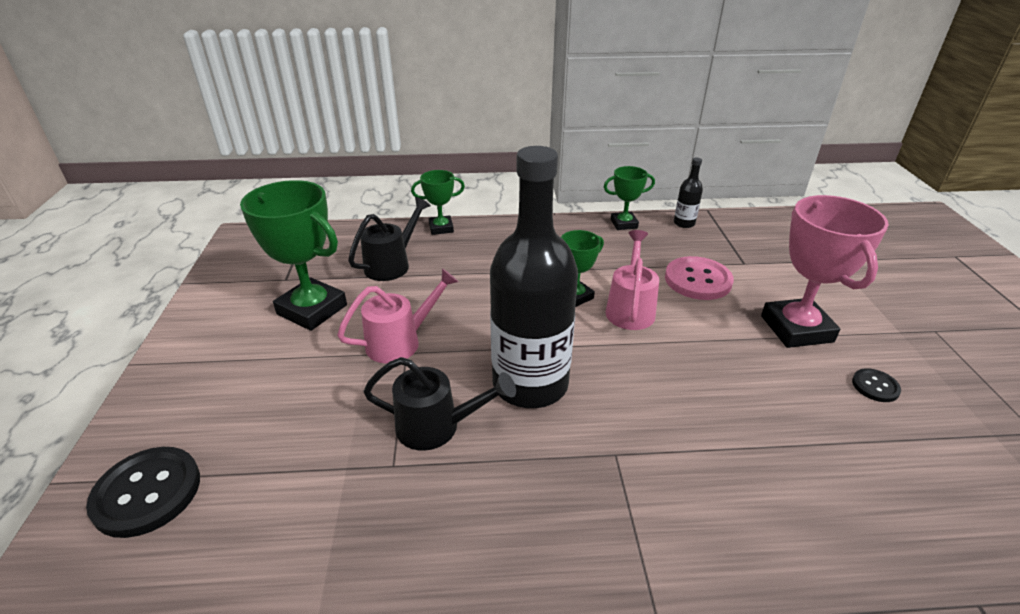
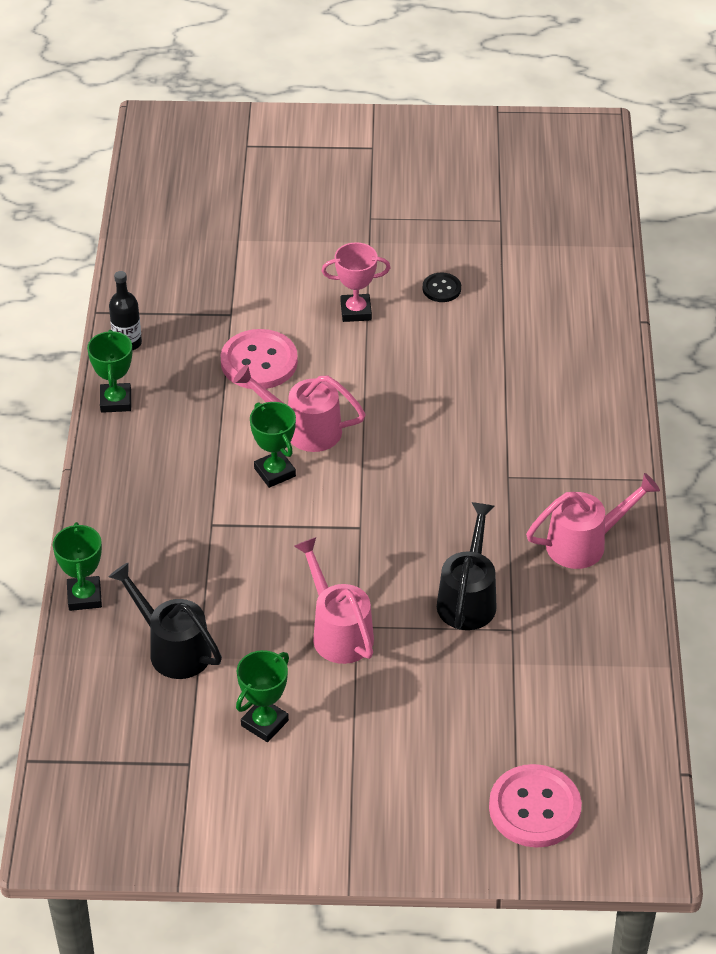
camera: 85 degrees left, 10 degrees up
(147, 493) = (534, 808): black button -> pink button
(312, 310) = (264, 723): green trophy -> green trophy, size x0.55
(524, 535) = (584, 543): none -> pink watering can
(530, 384) = (417, 525): black bottle -> none
(796, 329) = (356, 311): pink trophy -> pink trophy, size x0.55

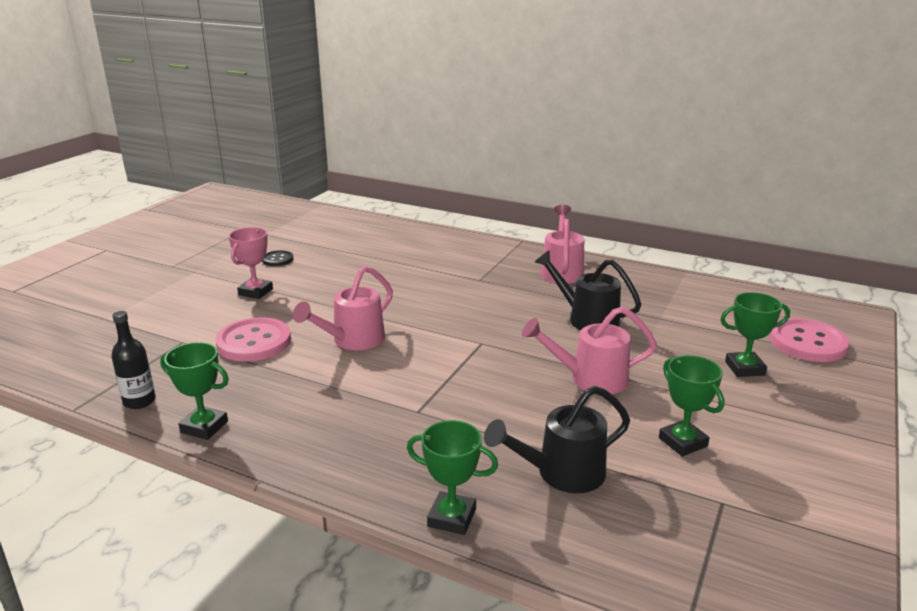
camera: 65 degrees left, 20 degrees down
(275, 472) = (386, 365): green trophy -> green trophy (744, 368)

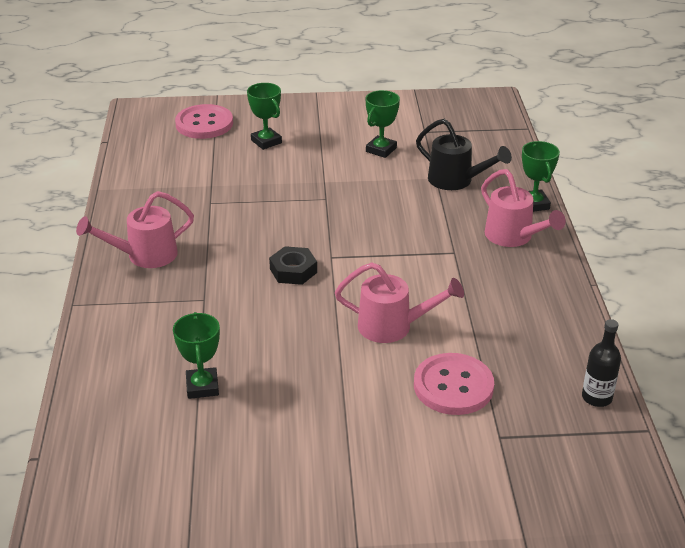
camera: 120 degrees left, 10 degrees up
(204, 427) = (580, 340): green trophy -> green trophy (202, 386)
(255, 292) = (361, 449): pink trophy -> none
(277, 259) = (264, 484): black button -> none
(479, 320) = (293, 271): none -> black nut
(587, 319) = (242, 217): black watering can -> none
(590, 379) = (339, 195): pink watering can -> pink watering can (513, 237)

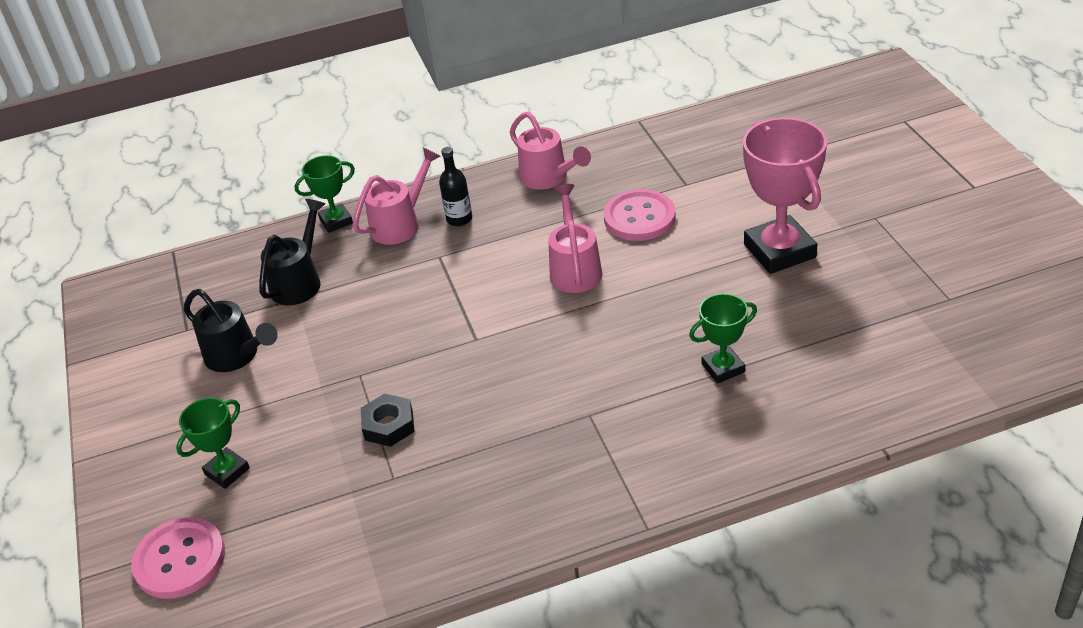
camera: 100 degrees left, 5 degrees up
(145, 255) = (527, 498): pink watering can -> pink watering can (548, 178)
(293, 271) = (511, 360): black nut -> black nut (389, 425)
(343, 477) = (779, 251): none -> pink trophy
(381, 150) = (237, 356): green trophy -> black watering can
(596, 397) = (615, 147): black bottle -> black bottle (459, 219)

